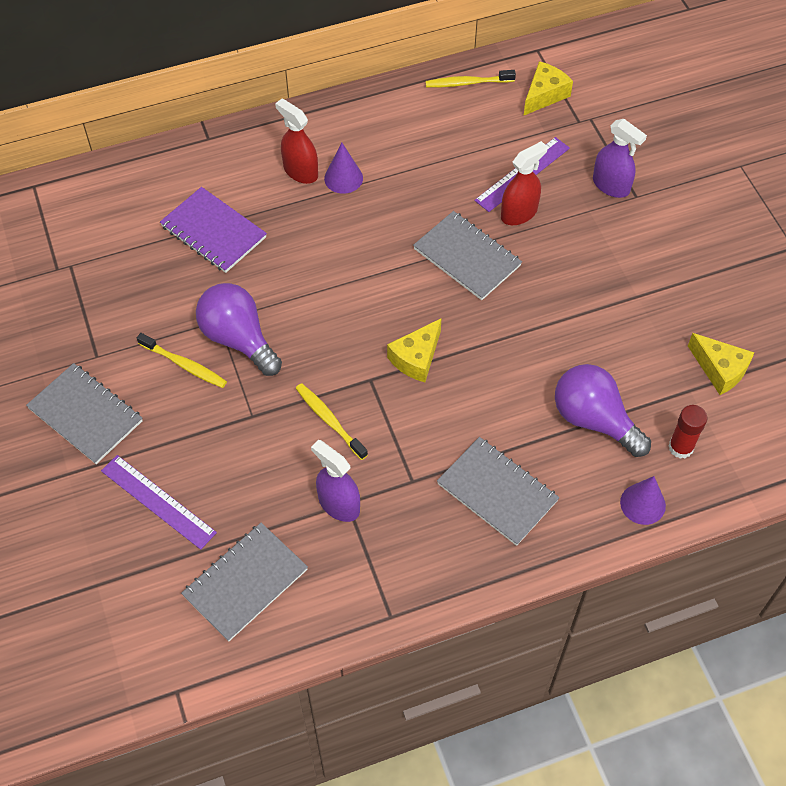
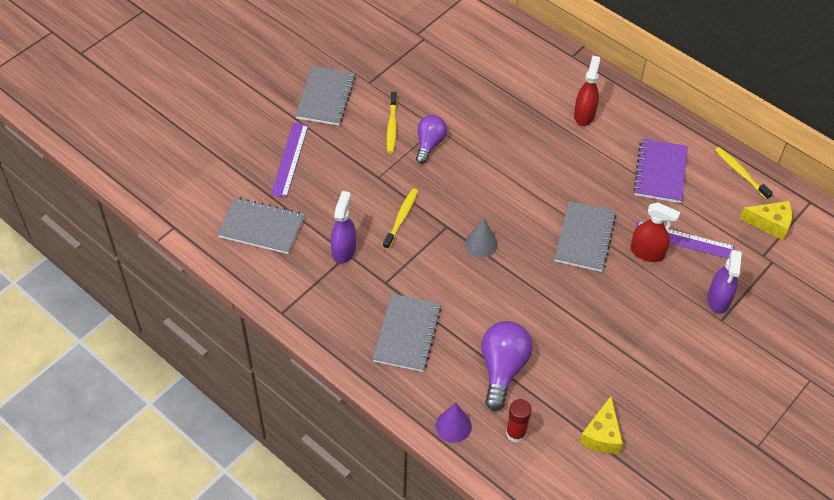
camera: 60 degrees right, 5 degrees down
(213, 232) = (500, 93): purple notebook -> purple notebook (660, 172)
(238, 339) = (429, 144): purple light bulb -> purple light bulb, size x0.66
(343, 178) = (597, 140): purple cone -> none
(416, 358) = (481, 244): yellow cheese -> grey cone

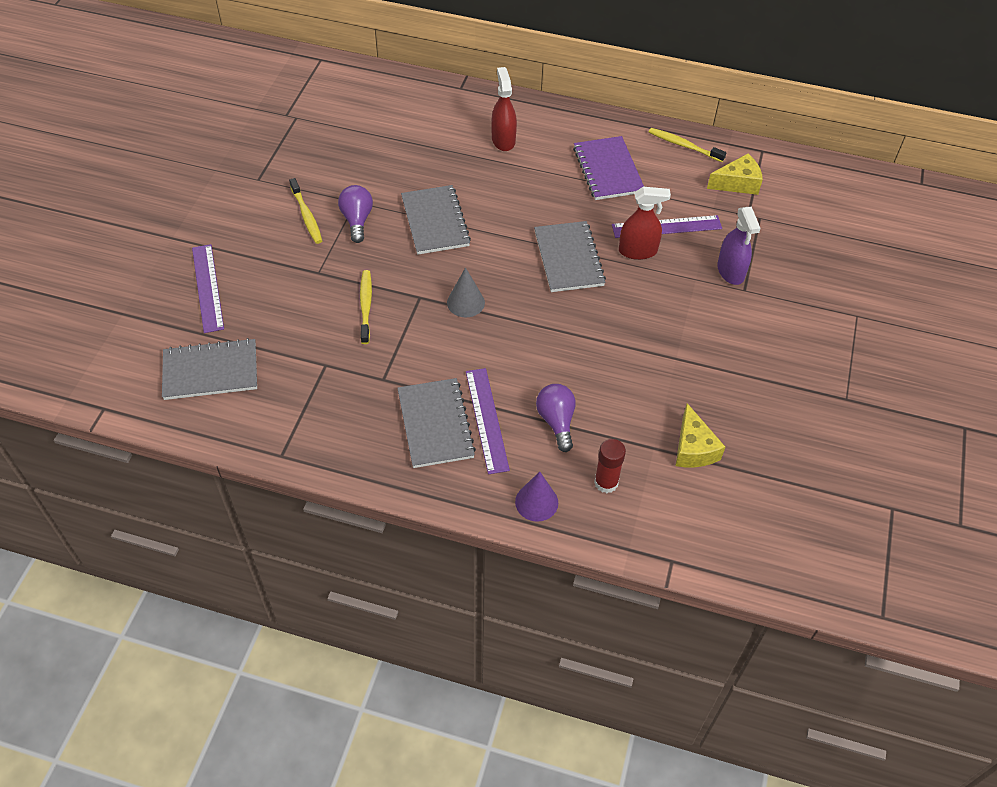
camera: 25 degrees left, 0 degrees up
(326, 97) = (217, 210): grey notebook -> grey notebook (435, 222)
(343, 250) = (319, 362): purple spray bottle -> none
(448, 346) = (487, 419): none -> purple ruler
(502, 369) = (556, 421): purple light bulb -> purple light bulb, size x0.66

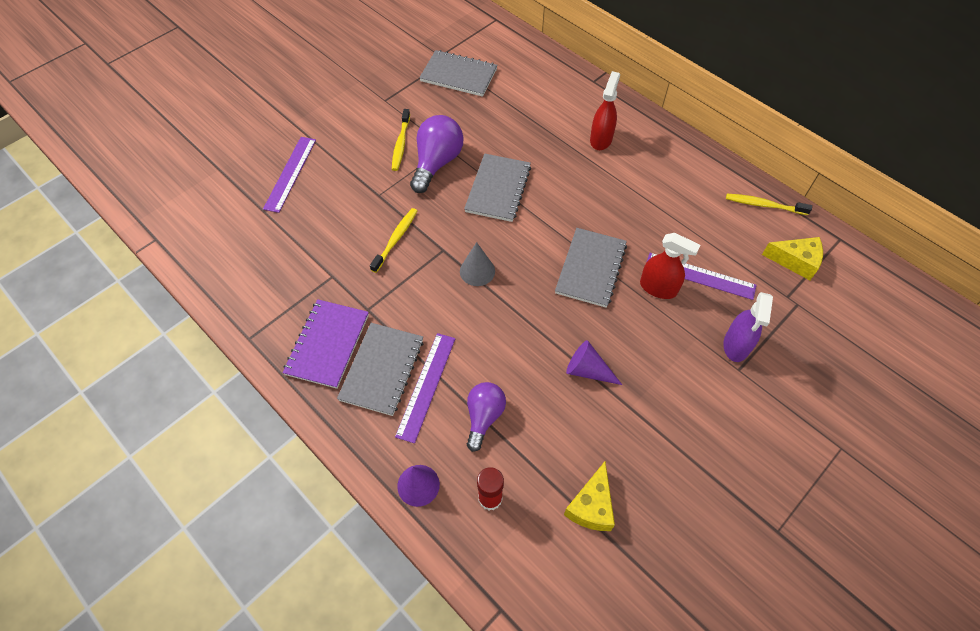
camera: 30 degrees right, 5 degrees up
(210, 371) = (246, 243): grey notebook -> grey notebook (459, 75)
(357, 220) = (437, 163): purple light bulb -> purple light bulb, size x1.51
(608, 170) = (677, 201): purple notebook -> purple notebook (327, 344)
(621, 344) = (587, 370): none -> purple cone
(684, 146) = (764, 205): yellow toothbrush -> yellow toothbrush turned 45 degrees counterclockwise

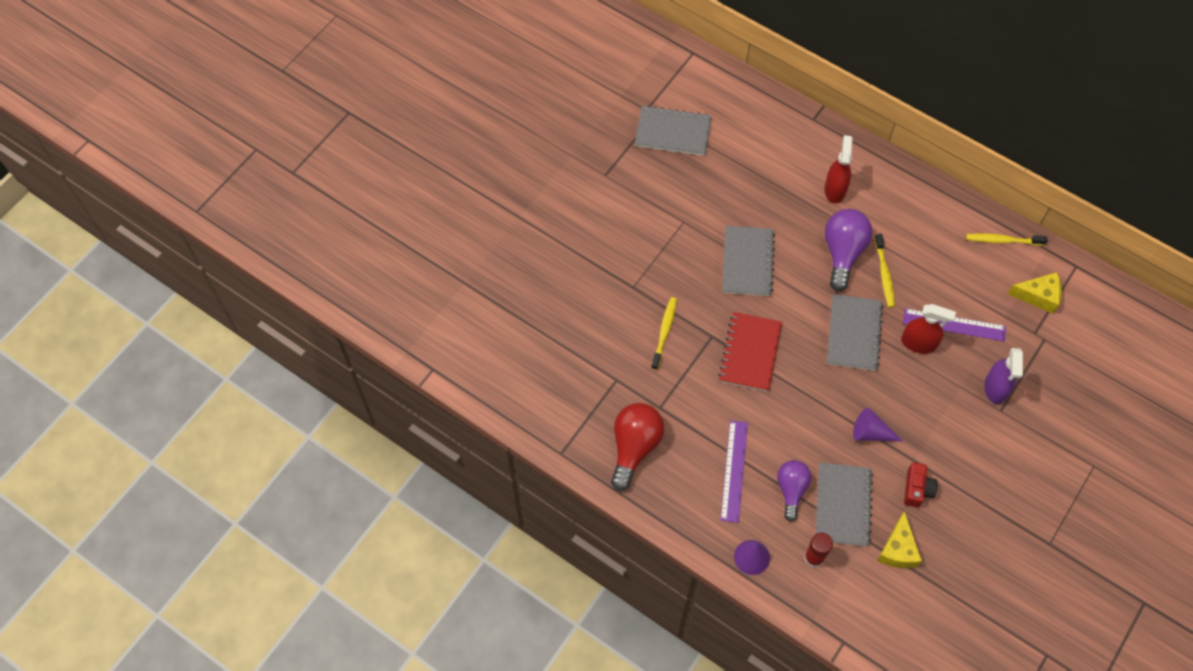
camera: 10 degrees left, 5 degrees up
(290, 173) = (538, 276): purple ruler -> none
(327, 344) = (634, 447): purple notebook -> red light bulb
(382, 370) = (691, 462): grey notebook -> grey notebook (843, 505)
(401, 144) = (637, 225): yellow toothbrush -> yellow toothbrush (884, 274)
(437, 163) = (680, 242): purple light bulb -> purple light bulb (843, 253)
(477, 271) = (750, 353): grey cone -> red notebook
(627, 440) = (917, 489): none -> red camera

